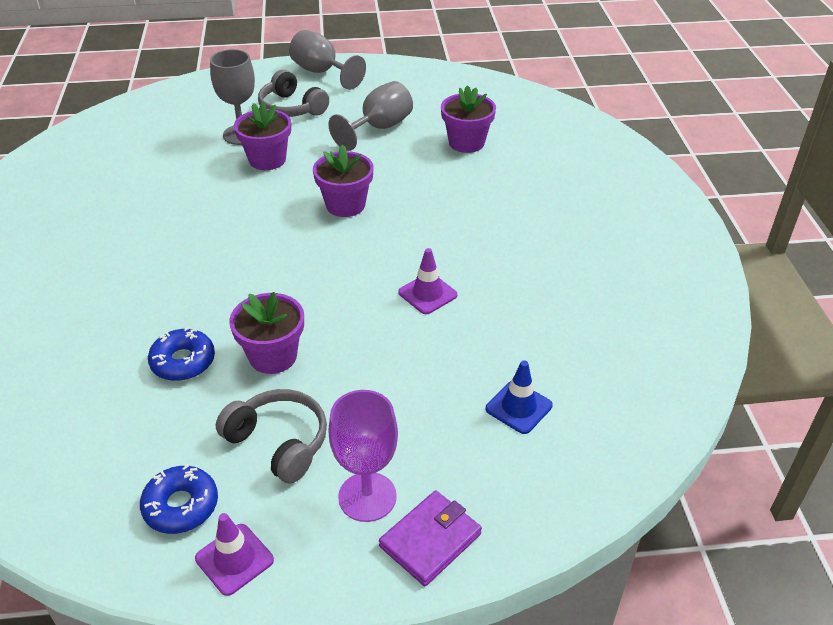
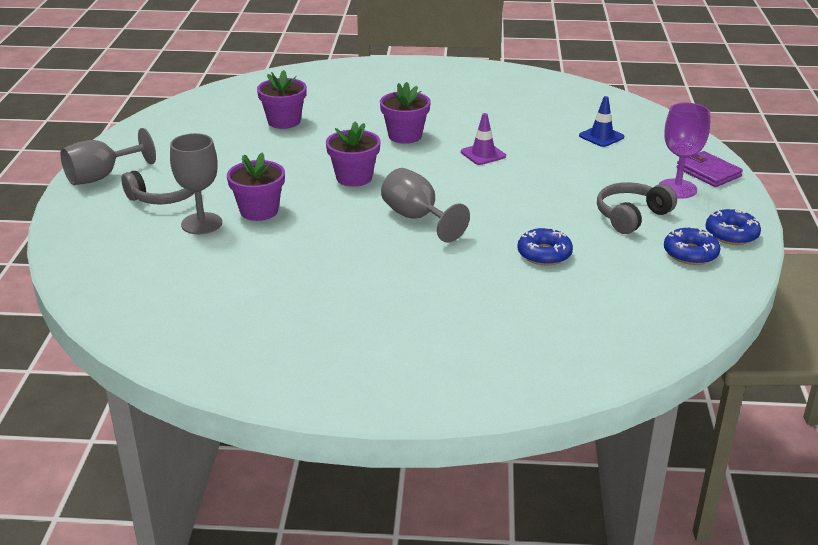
camera: 80 degrees left, 10 degrees down
(234, 559) = (731, 234): purple traffic cone -> blue donut
(273, 356) = (543, 216): purple flower pot -> purple flower pot (405, 136)
(379, 128) = (235, 155): grey goblet -> grey goblet (417, 218)

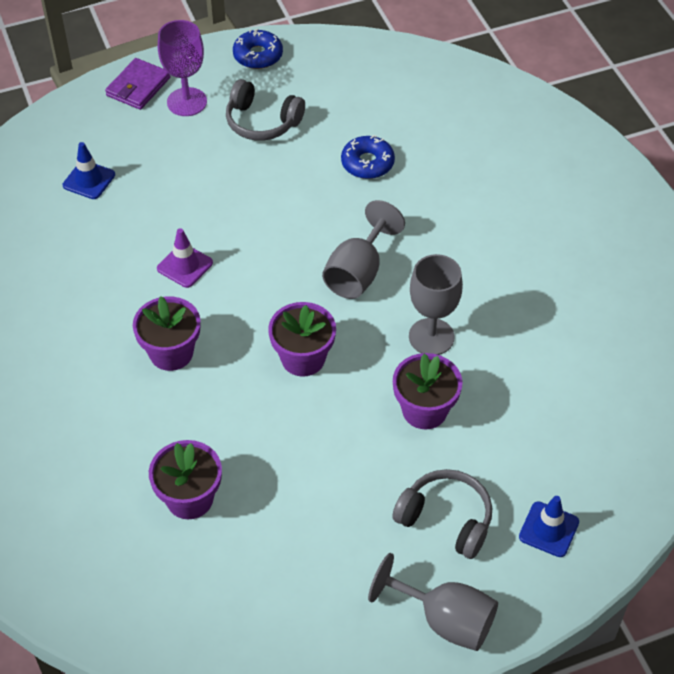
camera: 115 degrees left, 20 degrees up
(108, 230) = (548, 529): none -> blue traffic cone
(201, 223) = (481, 449): grey goblet -> grey goblet (431, 337)
(690, 253) = (308, 74): blue donut -> none

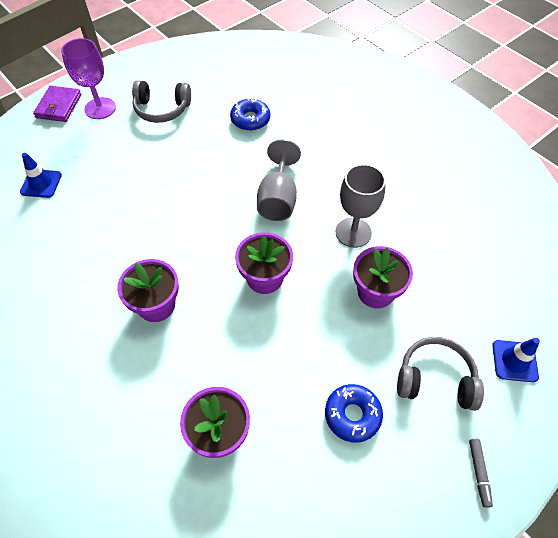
camera: 20 degrees left, 5 degrees up
(185, 266) = (142, 230): purple traffic cone -> none
(258, 55) = (141, 65): blue donut -> blue donut (352, 415)
(444, 620) = (478, 473): grey goblet -> grey marker

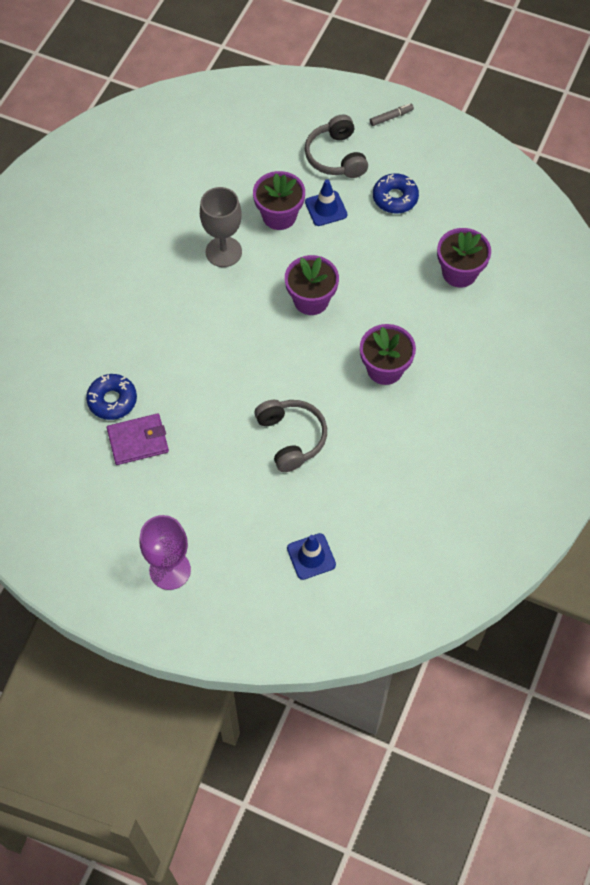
camera: 115 degrees left, 5 degrees up
(59, 106) = (189, 621): purple wallet -> purple wallet (138, 441)
(162, 109) = (138, 500): grey headphones -> grey headphones (291, 438)
(278, 199) = (215, 326): grey goblet -> none
(514, 361) = (291, 113): blue traffic cone -> blue traffic cone (326, 208)

